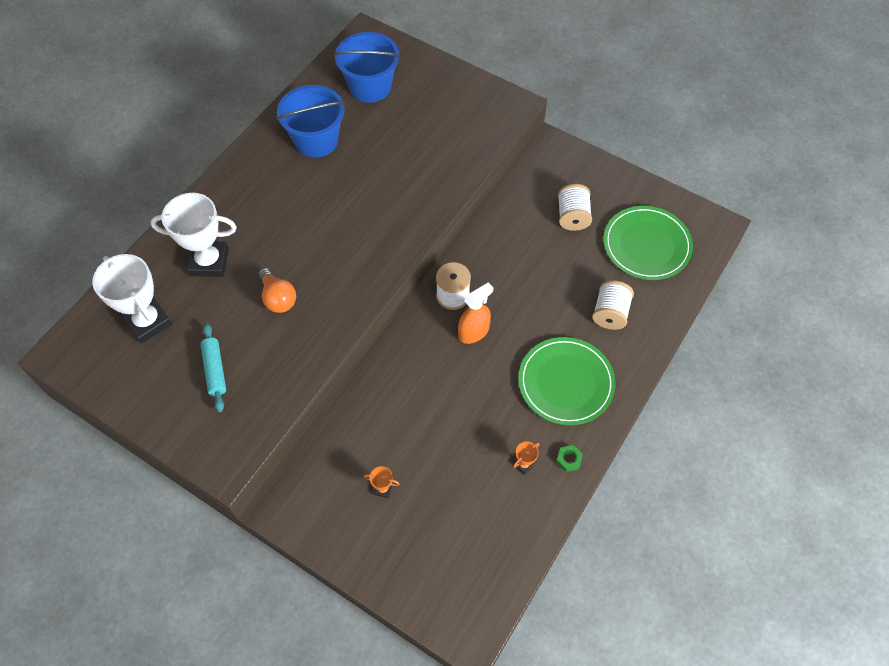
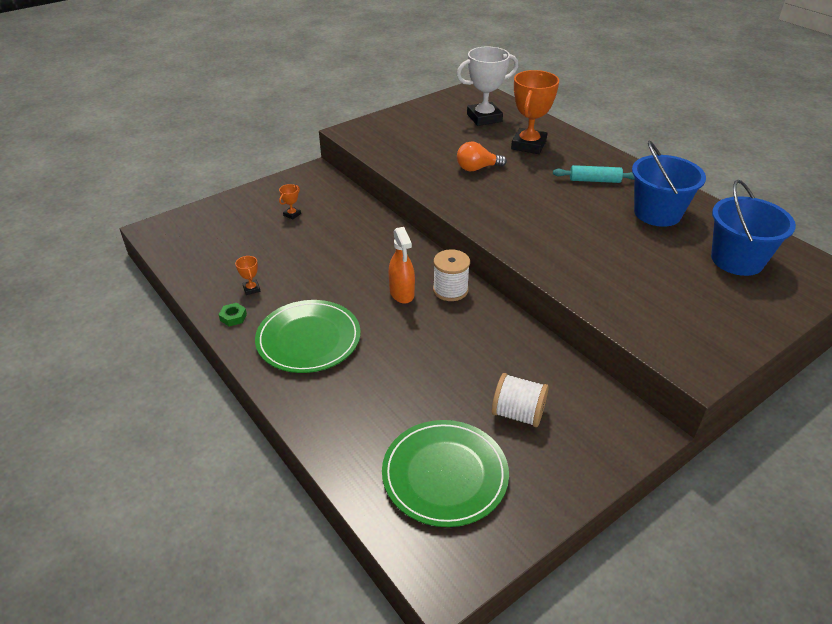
camera: 110 degrees right, 20 degrees down
(209, 262) = (528, 145): white trophy -> orange trophy
(215, 370) = (426, 136): turquoise rolling pin -> turquoise rolling pin (594, 180)
(610, 313) = (366, 401): white spool -> none

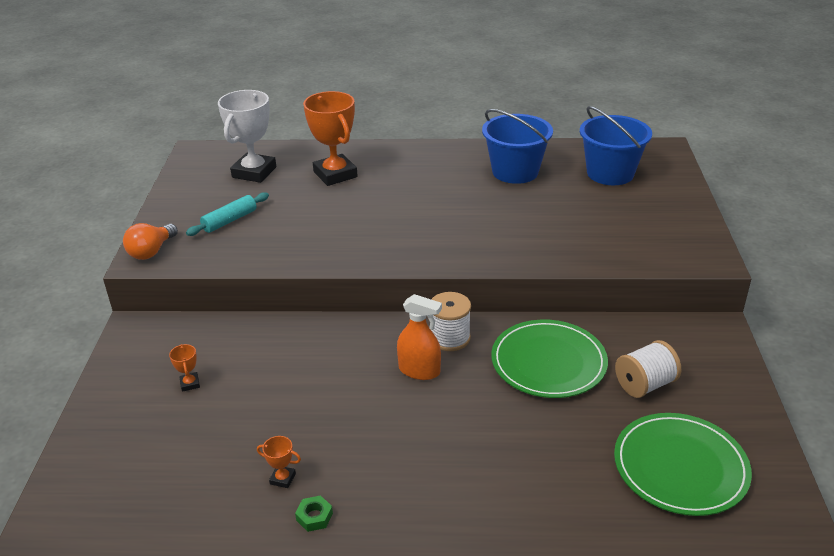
camera: 50 degrees left, 5 degrees down
(308, 339) = (416, 471): green plate -> green plate (548, 362)
(477, 168) = (330, 219): orange light bulb -> orange light bulb (151, 251)
(594, 180) = (434, 173): turquoise rolling pin -> turquoise rolling pin (230, 220)

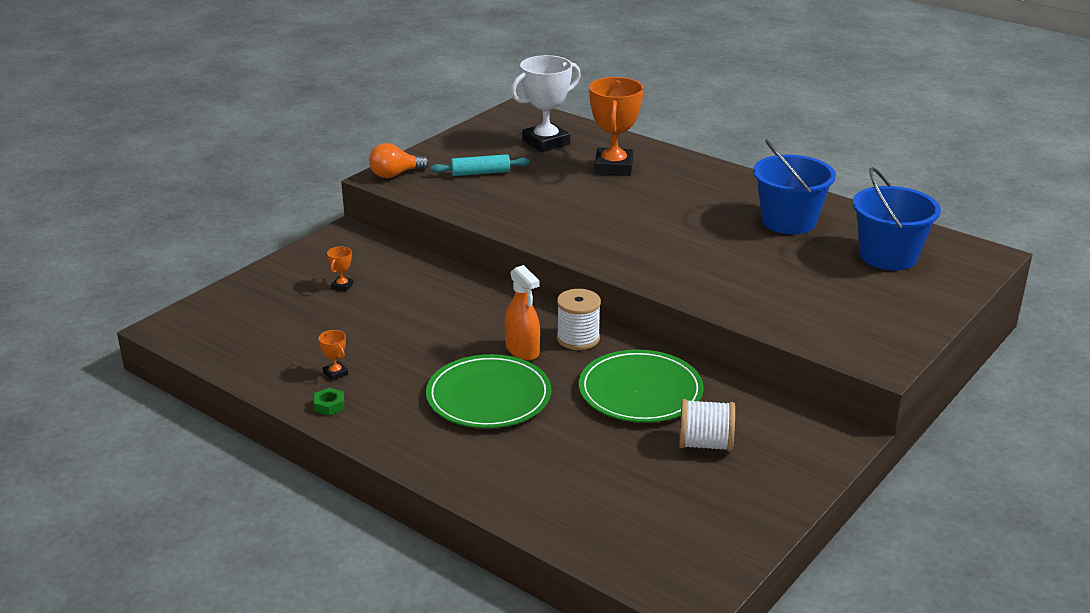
camera: 35 degrees right, 5 degrees down
(680, 467) = (651, 511): green plate -> green plate (488, 396)

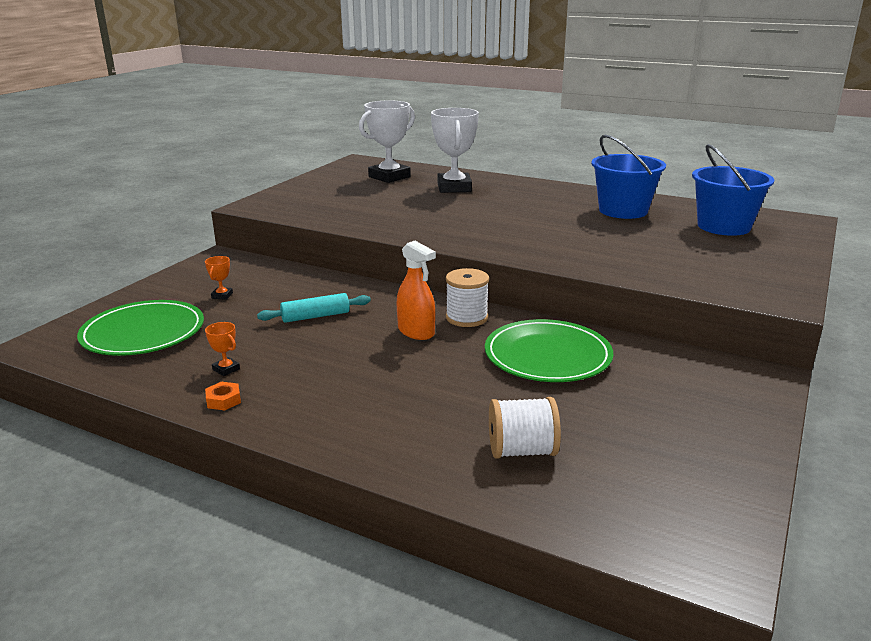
camera: 10 degrees left, 5 degrees down
(329, 405) = (223, 400): green nut -> orange nut
(395, 174) = (261, 203): orange light bulb -> none
(480, 173) = (339, 198): turquoise rolling pin -> turquoise rolling pin (315, 316)
(488, 396) = (395, 375): green plate -> green plate (143, 332)
(613, 167) = (454, 188): orange trophy -> white trophy
(705, 444) = (637, 396): white spool -> white spool (522, 451)

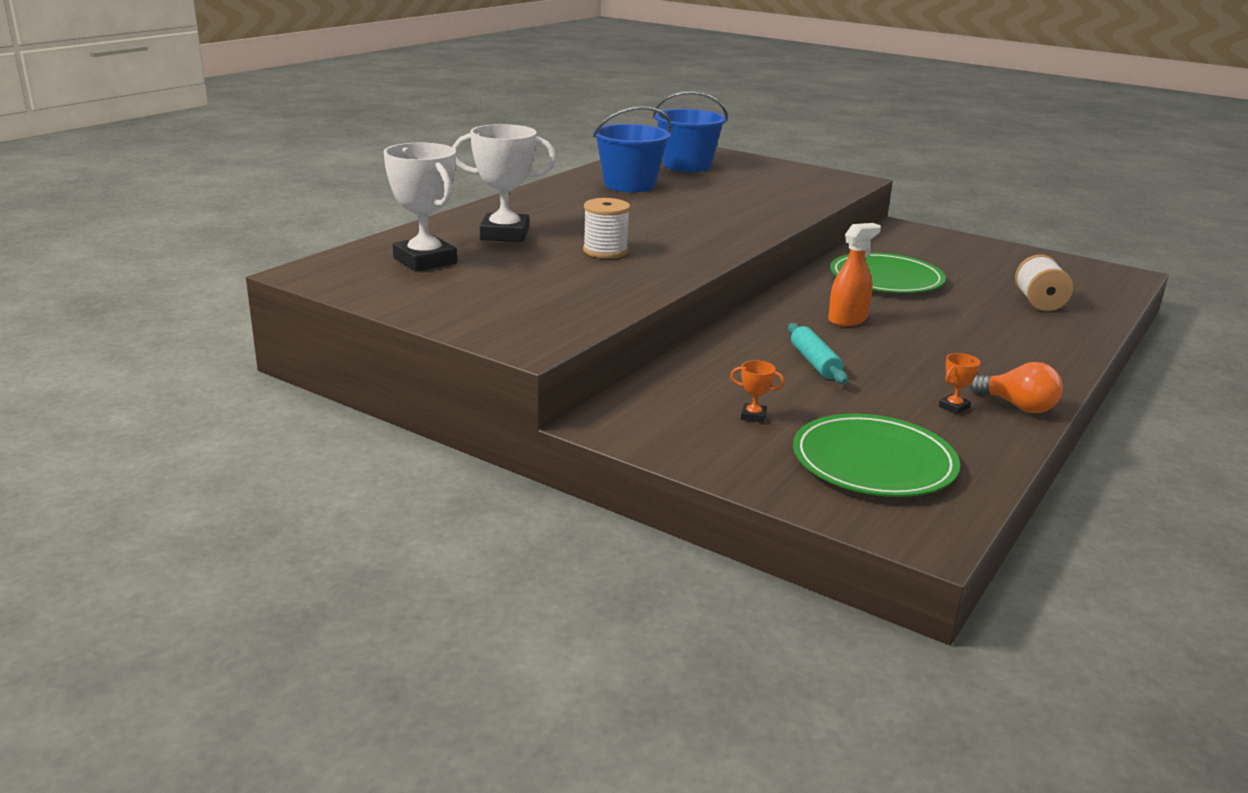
camera: 85 degrees left, 0 degrees up
(223, 400) = (1017, 406): orange nut -> orange light bulb
(466, 318) = (812, 298): white spool -> white spool (605, 251)

